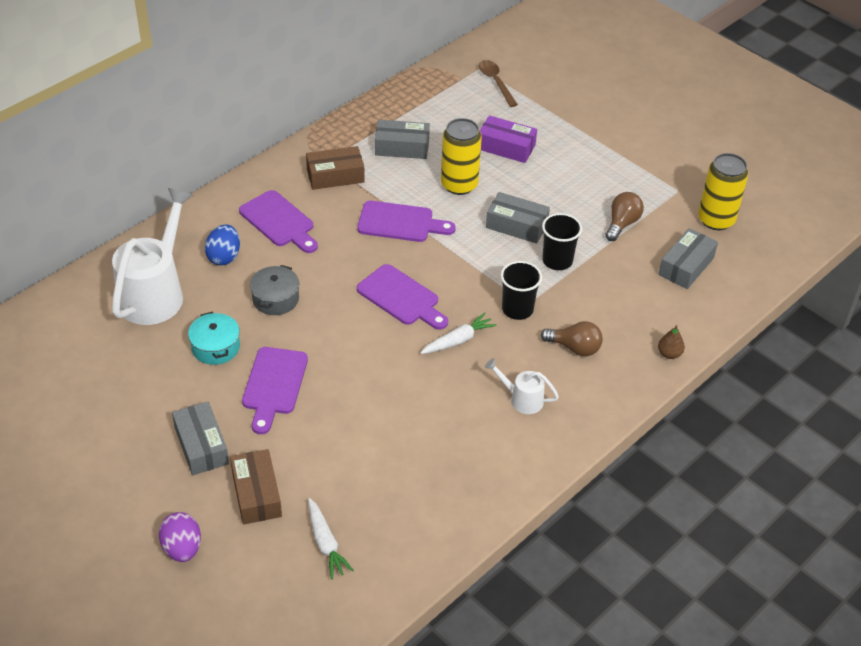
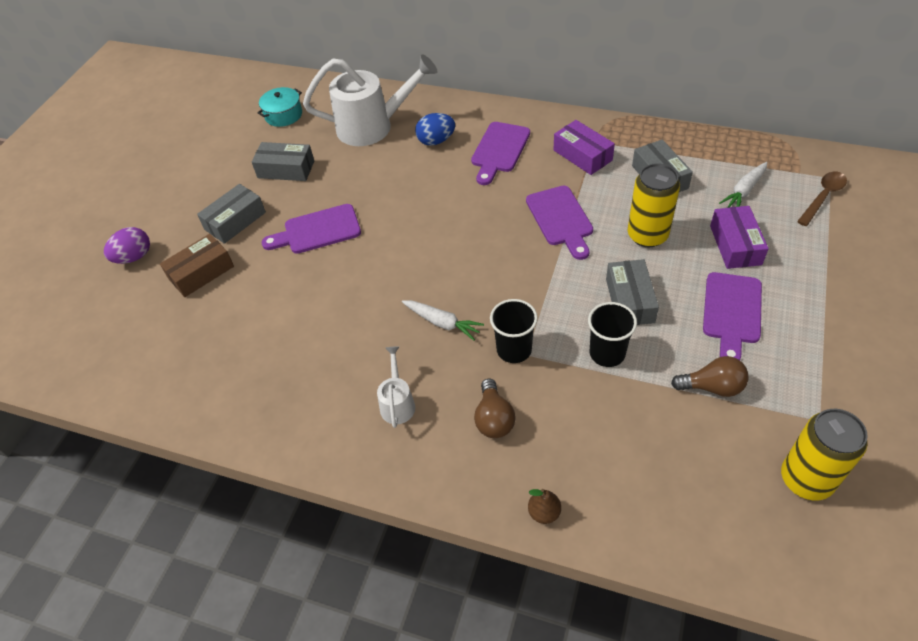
camera: 70 degrees right, 5 degrees up
(215, 347) = (338, 181): turquoise pot -> turquoise pot (283, 115)
(275, 299) = (411, 188): grey pot -> none
(325, 543) = (167, 336): white carrot -> white carrot (744, 191)
(335, 176) = (582, 155): brown box -> purple box
(401, 297) = (468, 261): purple cutting board -> purple cutting board (732, 312)
(686, 266) = (697, 477): grey box -> grey box (286, 169)

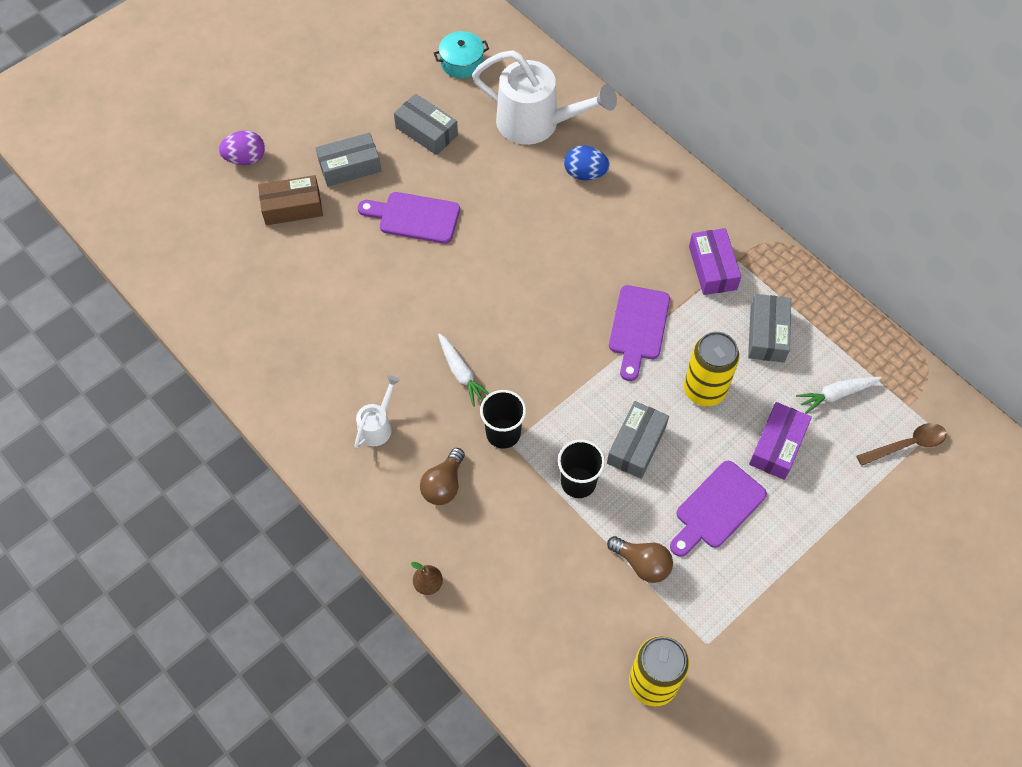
camera: 25 degrees right, 10 degrees up
(499, 150) = (637, 218): purple cutting board -> none

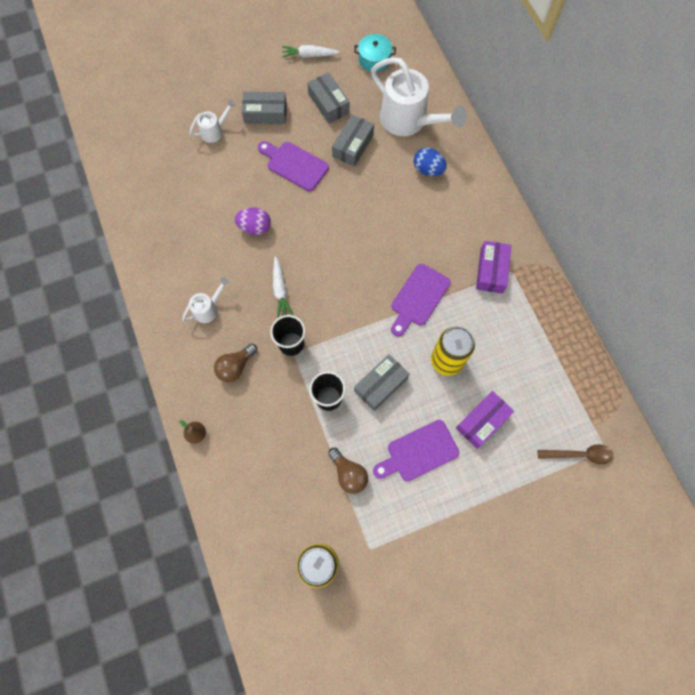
camera: 20 degrees right, 10 degrees up
(245, 159) = (197, 86): purple egg -> purple egg (255, 227)
(292, 207) = (215, 131): brown box -> white watering can
(767, 334) = (510, 334): grey box -> grey box (353, 146)
(836, 394) = (542, 398): white carrot -> white carrot (309, 55)

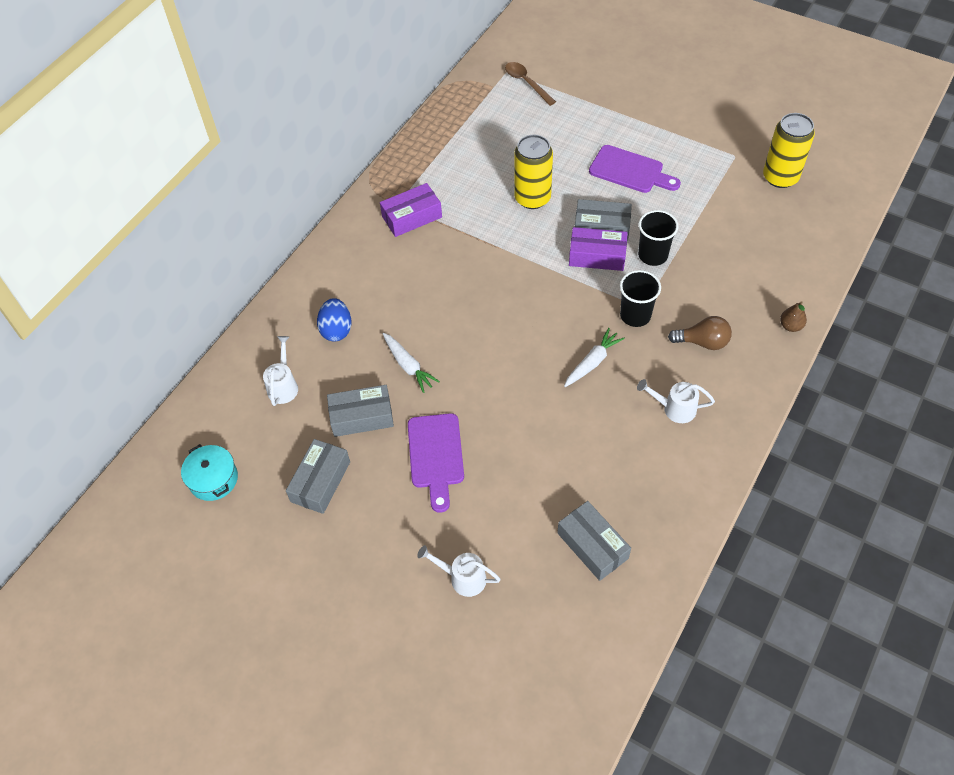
camera: 125 degrees left, 15 degrees down
(255, 227) = (547, 436): purple egg -> none
(265, 113) = (390, 540): grey box -> grey box (592, 546)
(309, 55) = (259, 557): white carrot -> white carrot (408, 366)
(348, 473) = (697, 202): brown light bulb -> none
(409, 121) = (283, 385): white watering can -> white watering can, size x0.47
(418, 298) = (491, 251): purple cutting board -> none
(482, 421) = (561, 148): purple box -> purple box (597, 256)

